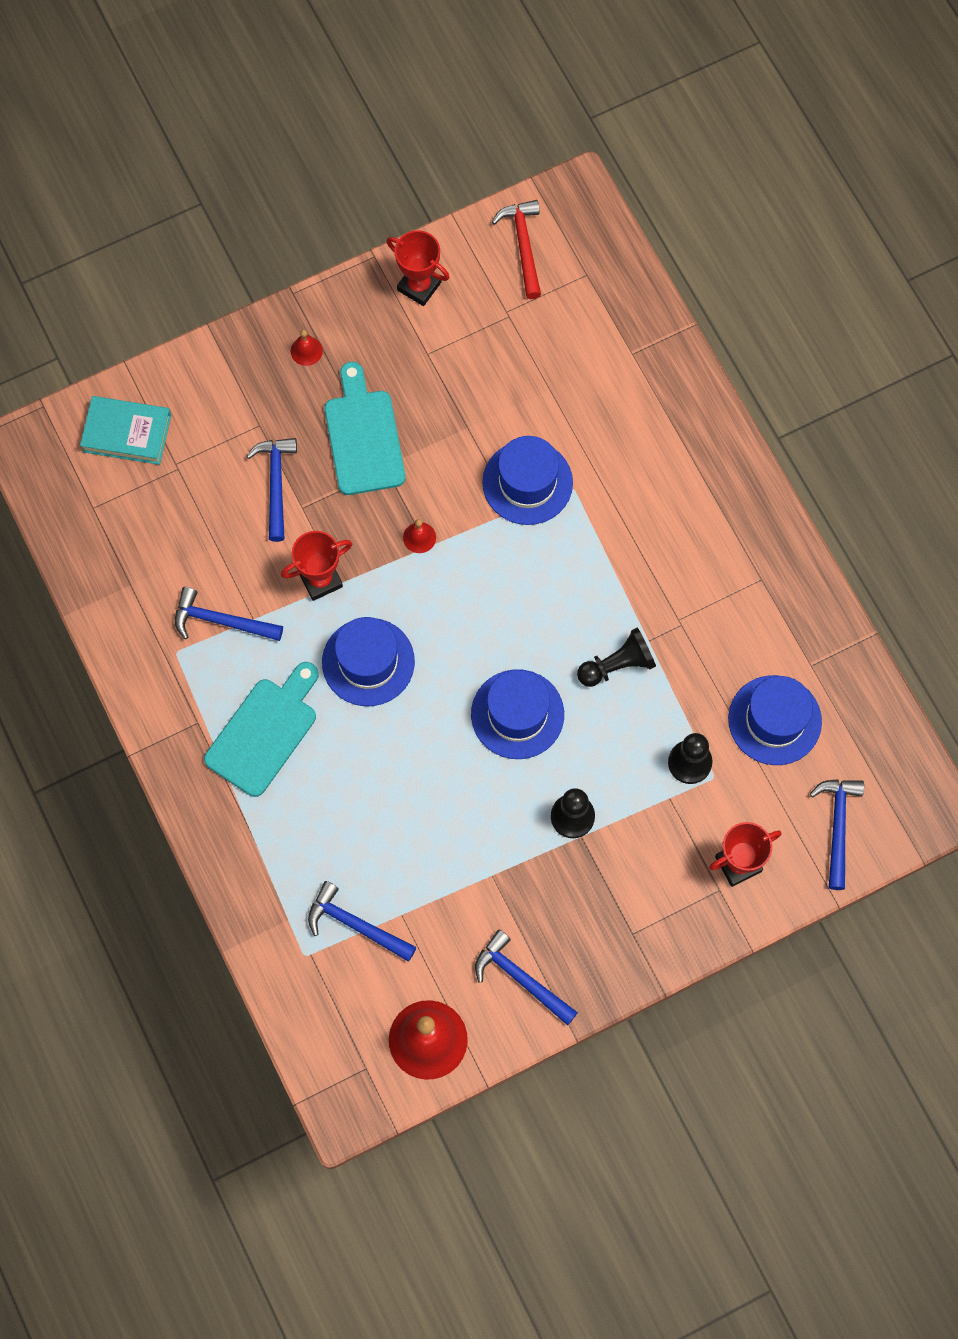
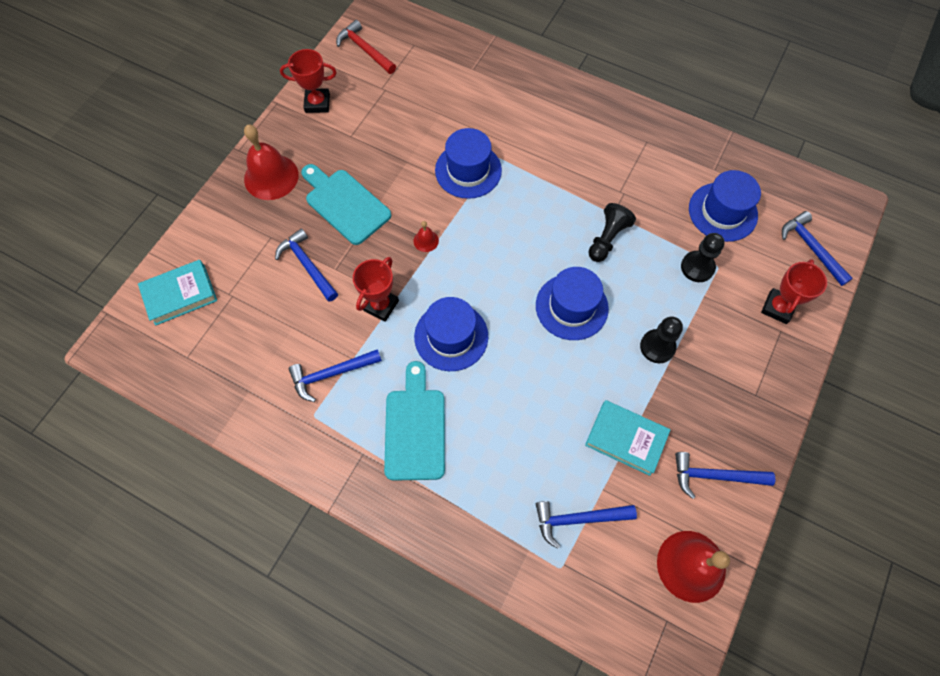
camera: 35 degrees left, 5 degrees down
(306, 351) = (271, 177): red bell -> red bell, size x2.23
(462, 884) = (625, 439): none -> turquoise book

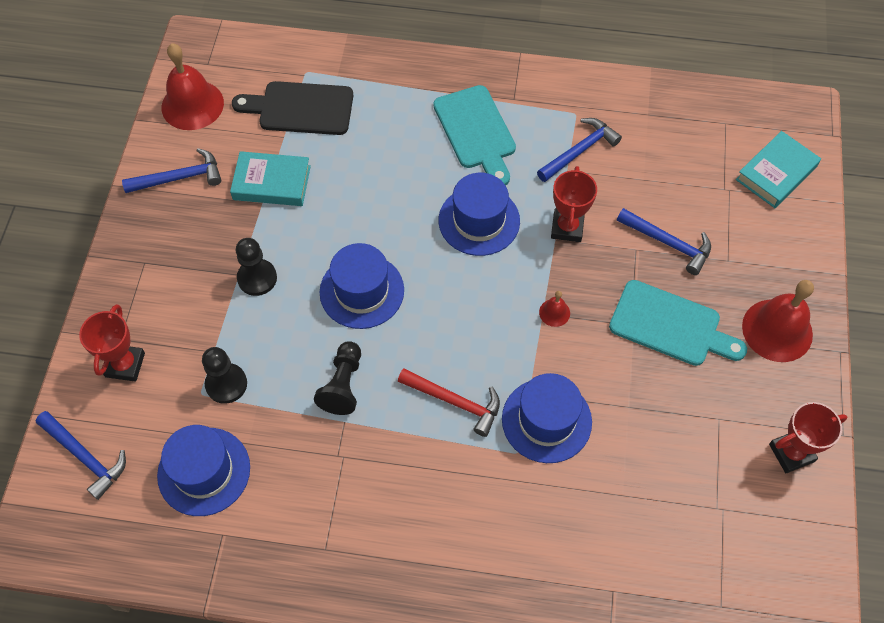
camera: 160 degrees right, 5 degrees down
(365, 49) = (785, 569): red hammer -> red hammer (455, 402)
(578, 519) = (300, 108): blue hammer -> black cutting board

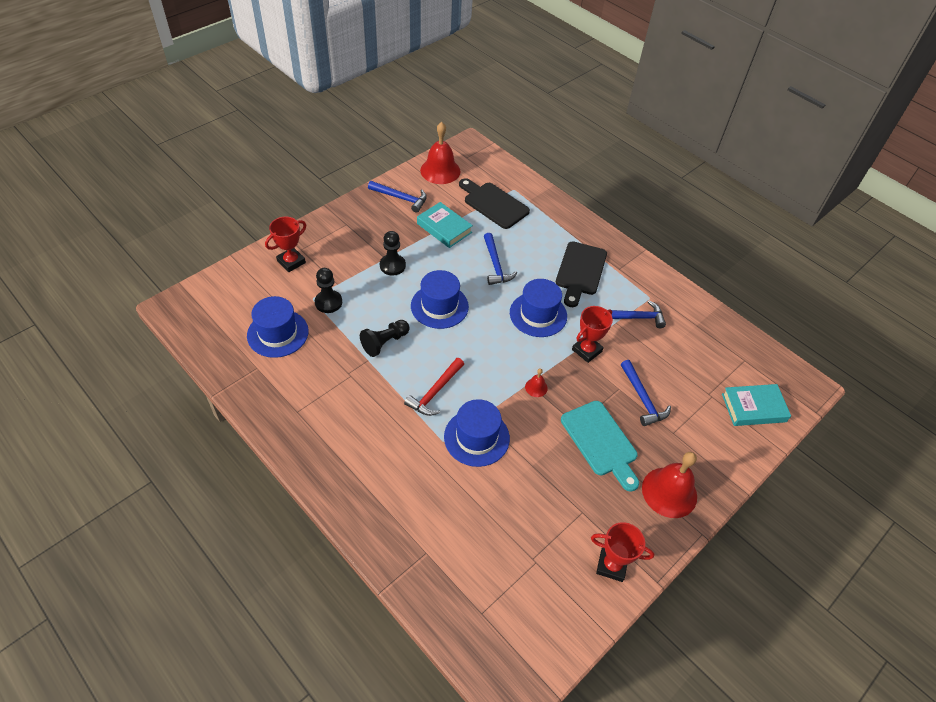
camera: 35 degrees right, 10 degrees down
(85, 457) = (232, 289): blue hammer -> blue hammer (495, 265)
(455, 402) = (435, 392): red hammer -> red hammer turned 60 degrees clockwise
(476, 132) = (580, 271): turquoise cutting board -> black cutting board

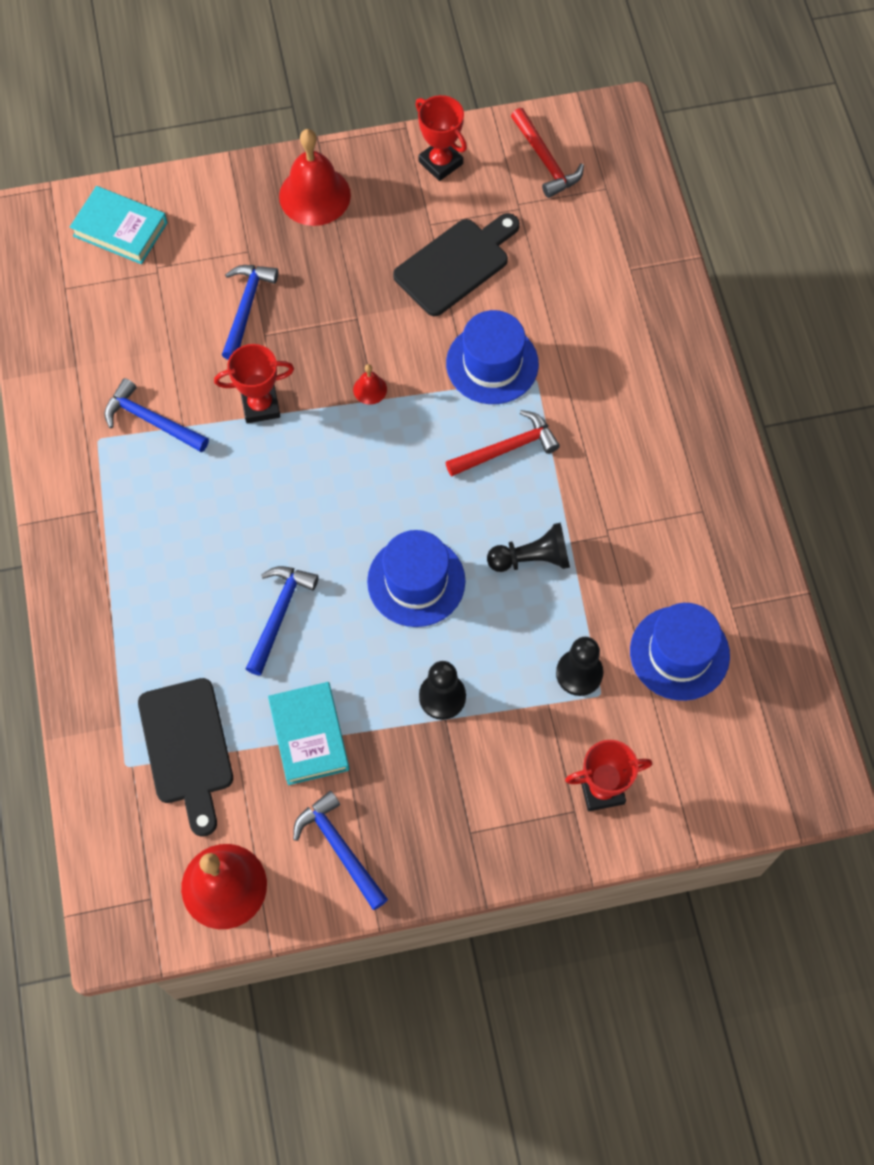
camera: 145 degrees left, 15 degrees up
(538, 314) = (282, 494): blue hat -> none
(541, 612) = (545, 160): none -> red hammer
(580, 271) = (158, 535): black cutting board -> black cutting board (456, 264)
(601, 442) = (344, 284): turquoise cutting board -> none

